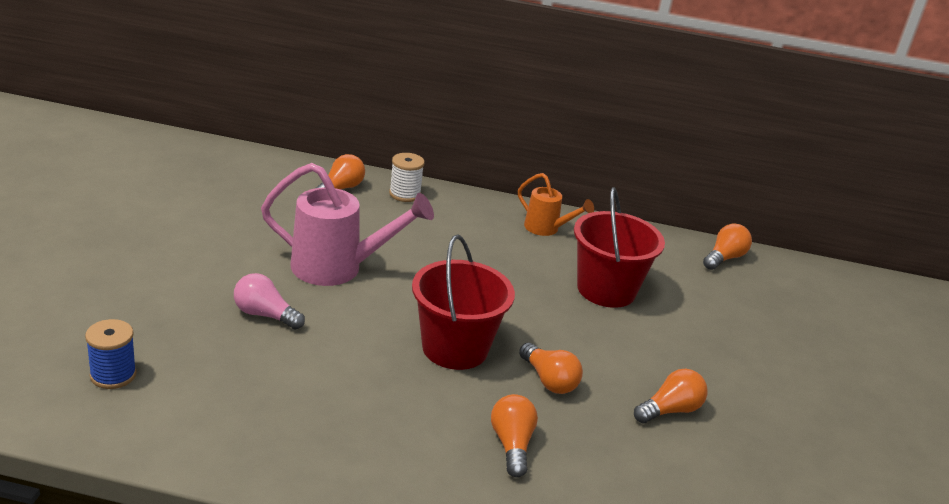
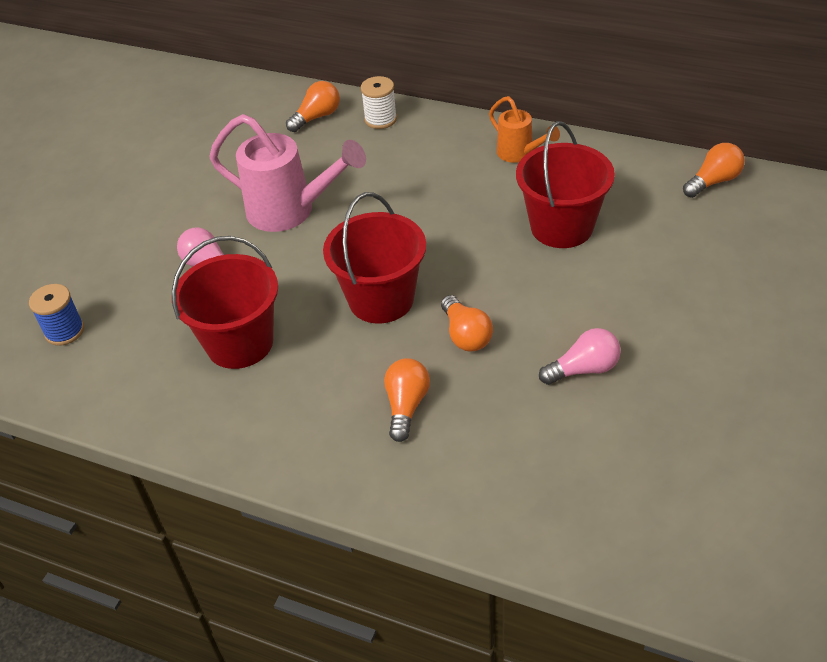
camera: 20 degrees right, 15 degrees up
(318, 387) = (240, 343): none -> red bucket
(670, 410) = (583, 369): orange light bulb -> pink light bulb

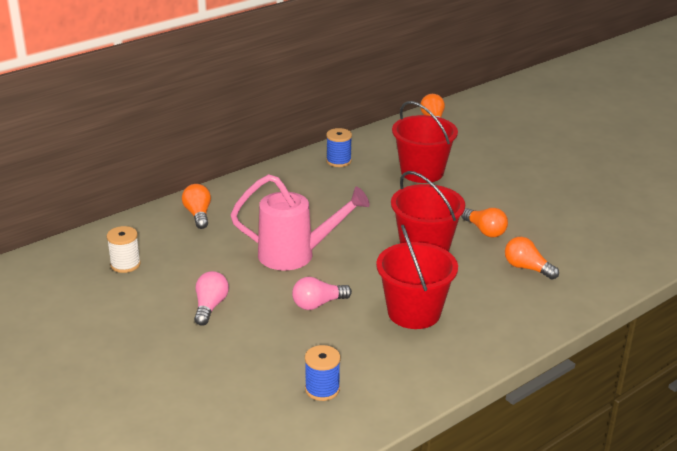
camera: 65 degrees left, 15 degrees down
(291, 212) = (296, 255): pink watering can -> pink watering can turned 45 degrees clockwise
(380, 119) = (236, 193): white spool -> white spool (125, 264)
(465, 335) = (485, 231): orange light bulb -> orange light bulb turned 45 degrees clockwise
(520, 154) = (338, 161): orange watering can -> blue spool
(583, 369) = (545, 206): pink light bulb -> pink light bulb (210, 307)

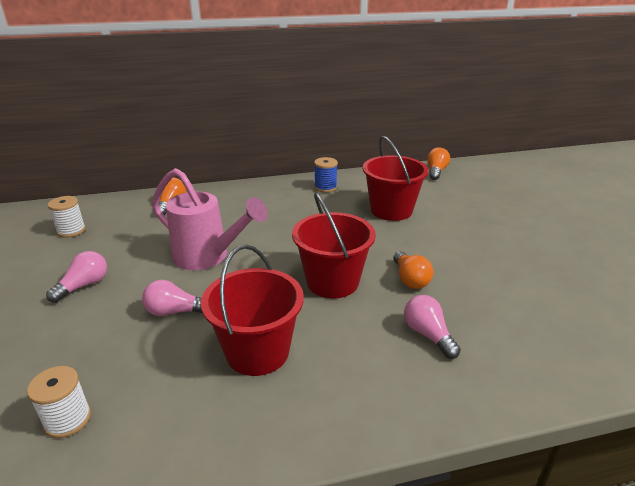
camera: 25 degrees right, 0 degrees up
(322, 389) = (68, 419): blue spool -> white spool
(527, 268) = (428, 335): orange light bulb -> pink light bulb

